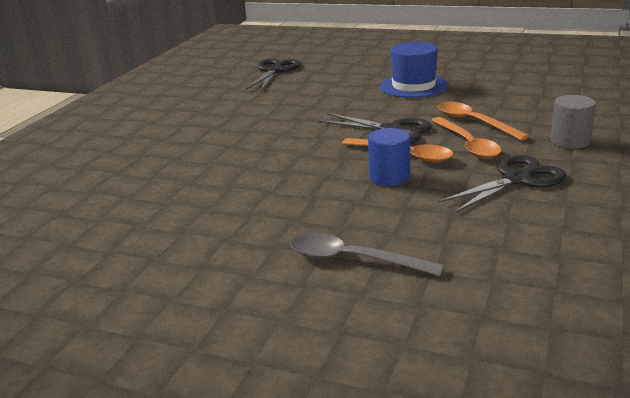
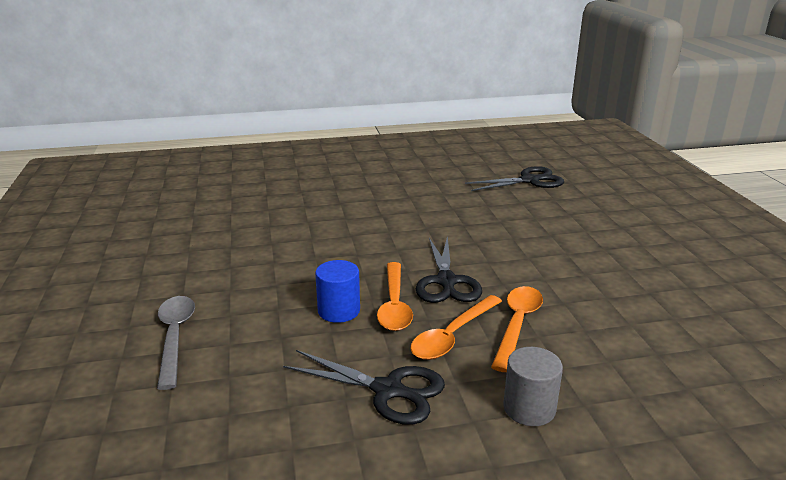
camera: 55 degrees right, 0 degrees up
(413, 86) = (580, 260): blue hat -> none

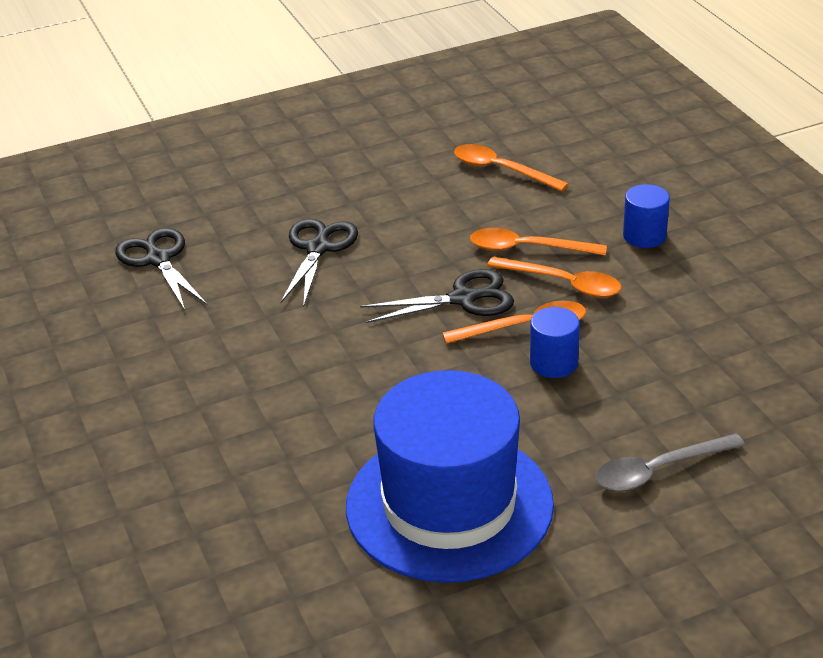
camera: 100 degrees left, 10 degrees up
(220, 248) = (449, 505): none -> blue hat
(388, 390) = (663, 309): black scissors -> black scissors (318, 249)
(529, 408) = (644, 236): grey cylinder -> blue cylinder
(671, 332) = (501, 170): none -> orange spoon

